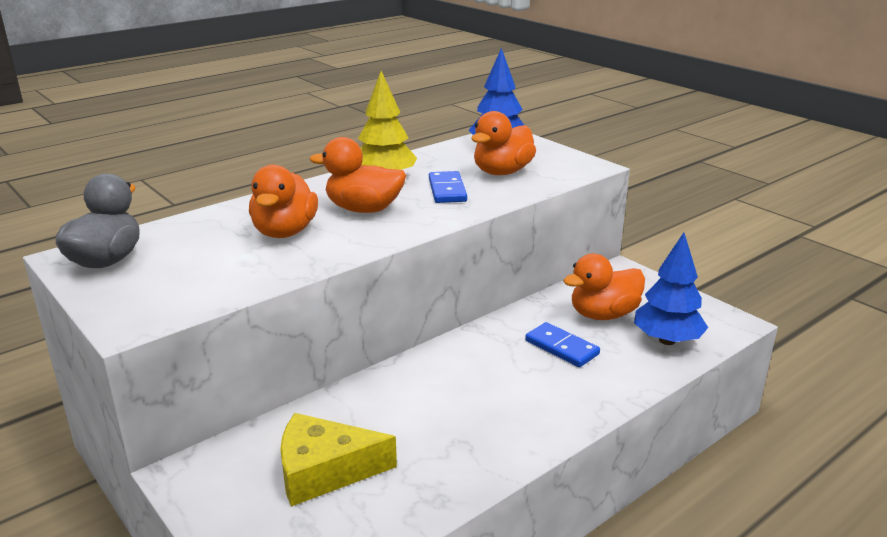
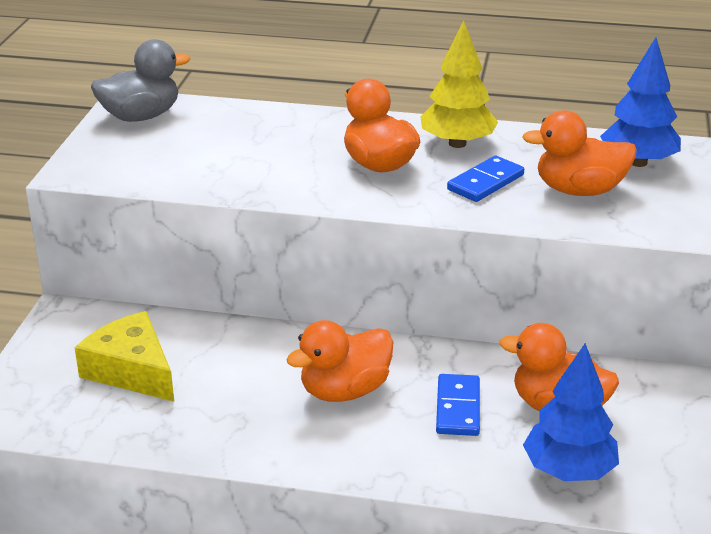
camera: 50 degrees right, 5 degrees up
(285, 232) = (283, 154): orange duck -> orange duck (344, 391)

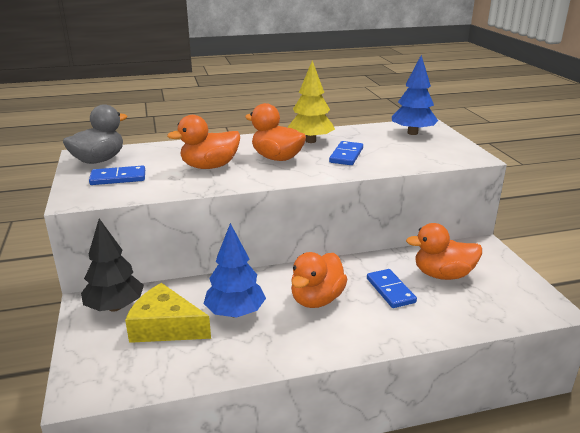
camera: 25 degrees left, 5 degrees down
(91, 327) = (115, 307): none -> black tree
(144, 151) = (118, 178): none -> blue domino
(569, 471) = (481, 307): blue tree -> blue tree (235, 313)
(579, 190) = (399, 150): orange duck -> orange duck (210, 166)

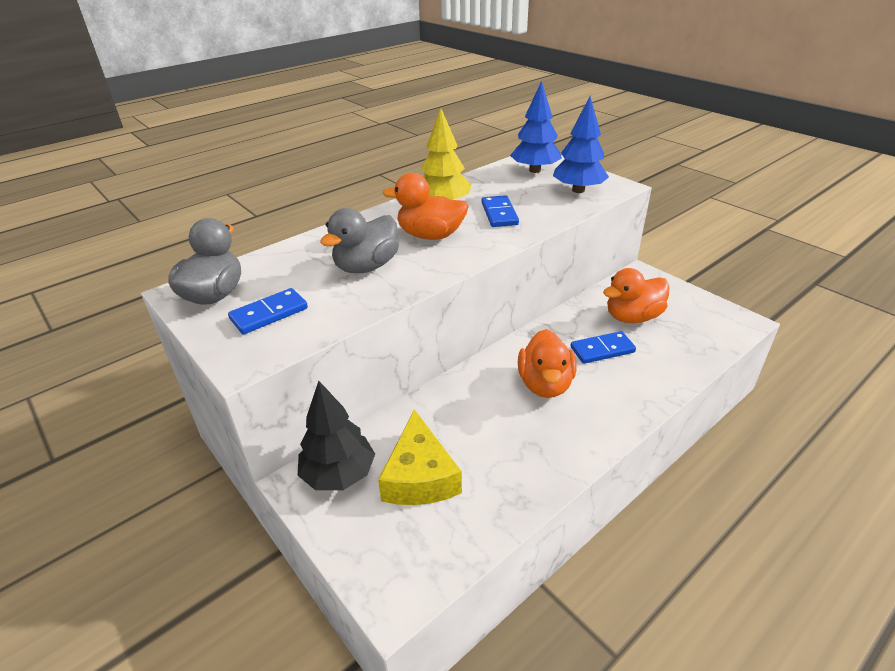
camera: 25 degrees left, 10 degrees up
(165, 327) = (419, 476): yellow cheese -> yellow cheese turned 90 degrees counterclockwise
(210, 166) = (366, 266): orange duck -> grey duck
(235, 313) = (479, 430): blue tree -> blue tree (578, 190)
(390, 290) = (602, 350): blue domino -> blue domino turned 60 degrees counterclockwise

